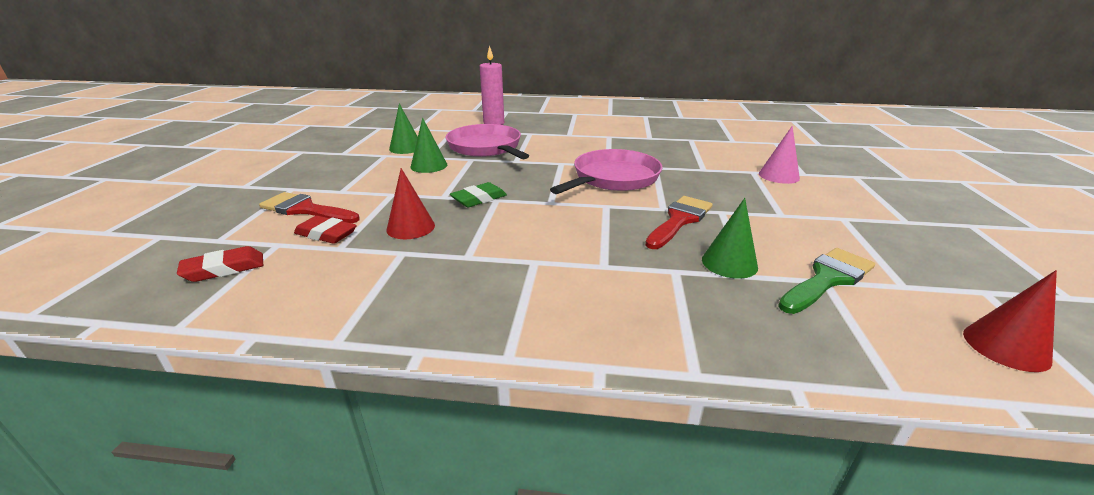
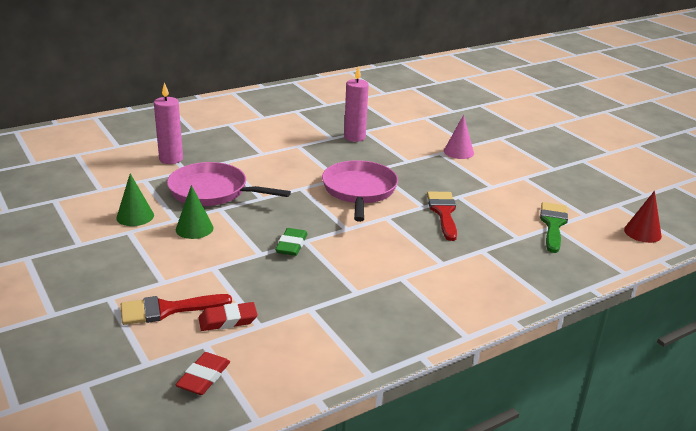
camera: 40 degrees left, 0 degrees up
(410, 227) = (282, 288): red cone -> none
(673, 141) = (354, 137): none -> pink candle
(729, 263) = (501, 233): green cone -> none

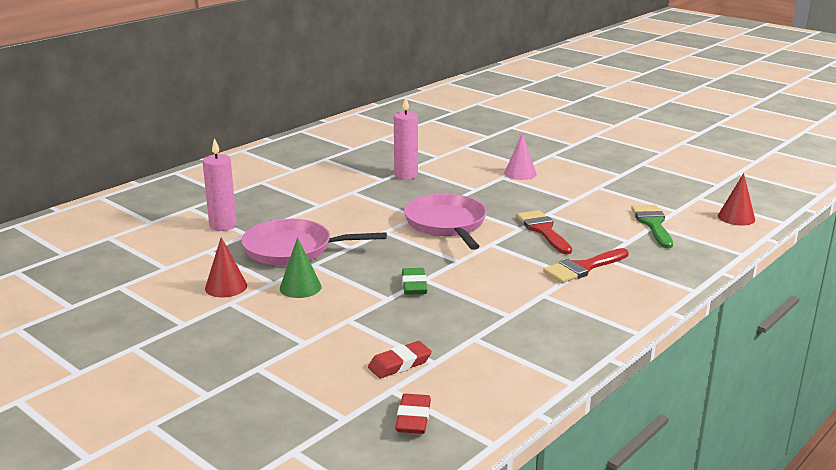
camera: 15 degrees left, 5 degrees down
(135, 216) = (226, 287): green cone -> red cone
(167, 310) = (329, 366): red brush -> red brush (583, 268)

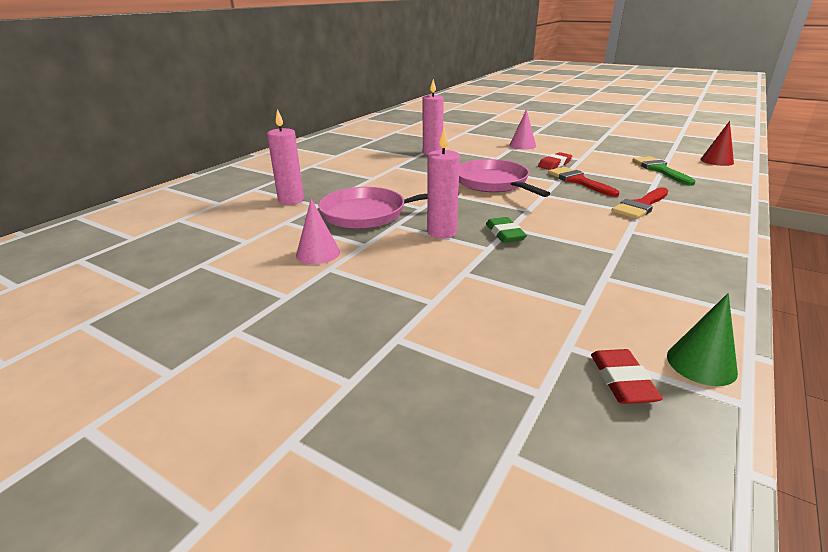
camera: 10 degrees left, 5 degrees up
(226, 287) = (318, 253): red cone -> pink cone
(300, 287) = (395, 246): green cone -> green cone (701, 364)
(353, 277) = (442, 232): none -> pink candle
(399, 364) = (553, 314): red eraser -> red eraser (554, 164)

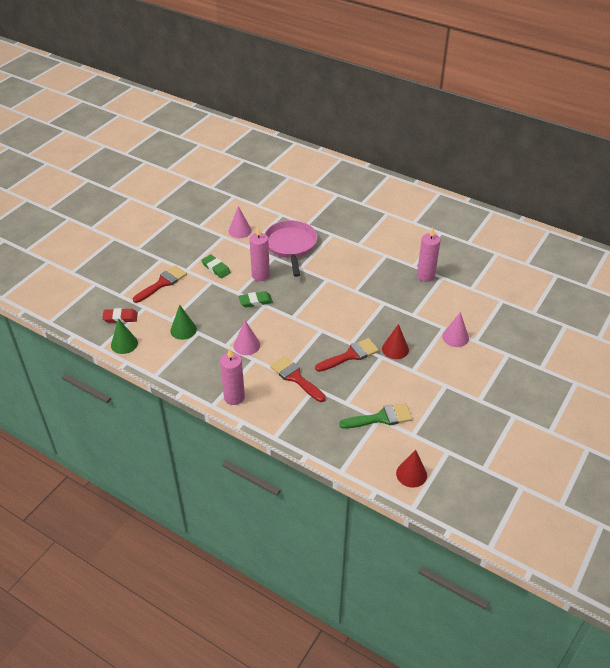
camera: 90 degrees right, 15 degrees up
(291, 200) = (315, 212): pink candle -> pink candle (234, 397)
(426, 270) = (216, 268): none -> green eraser
(481, 328) = (162, 283): none -> red brush
(493, 183) = (346, 306): pink pan -> none
(554, 164) = (395, 349): red eraser -> red cone
(605, 236) = (246, 345): none -> pink cone
(608, 292) = (183, 330): none -> green cone

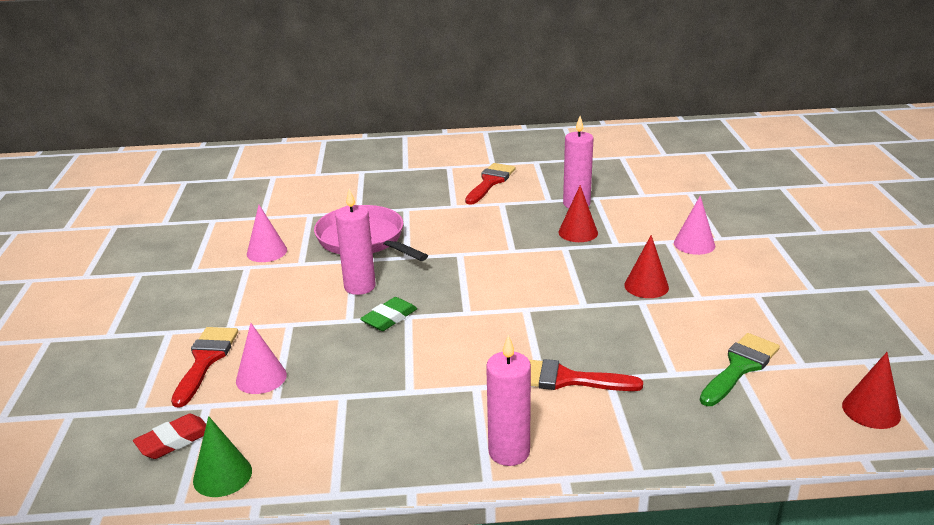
camera: 35 degrees left, 15 degrees down
(183, 330) = (313, 404): green cone -> none
(216, 268) = (279, 306): green eraser -> none
(246, 345) = (442, 375): pink cone -> pink cone (261, 378)
(350, 355) = (602, 318): red brush -> red brush (490, 182)
(402, 296) = (578, 232): none -> red cone

